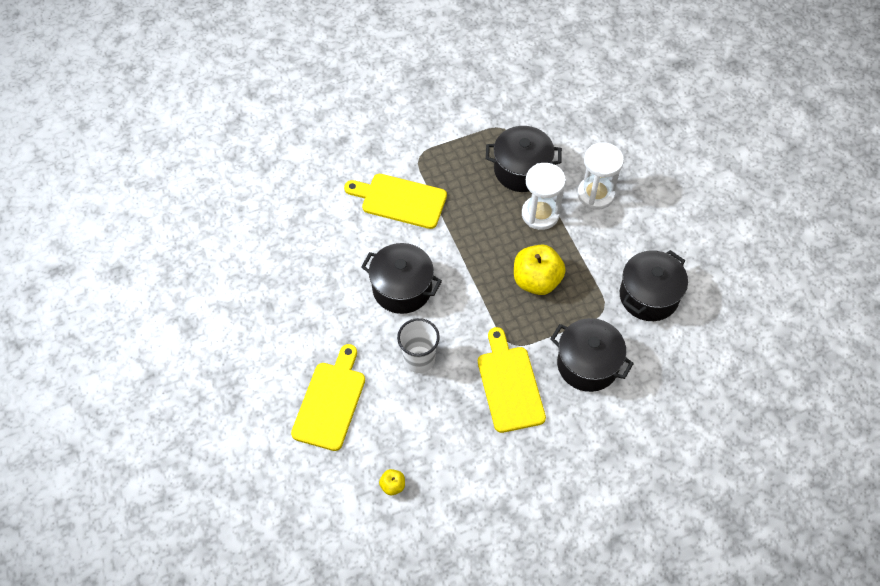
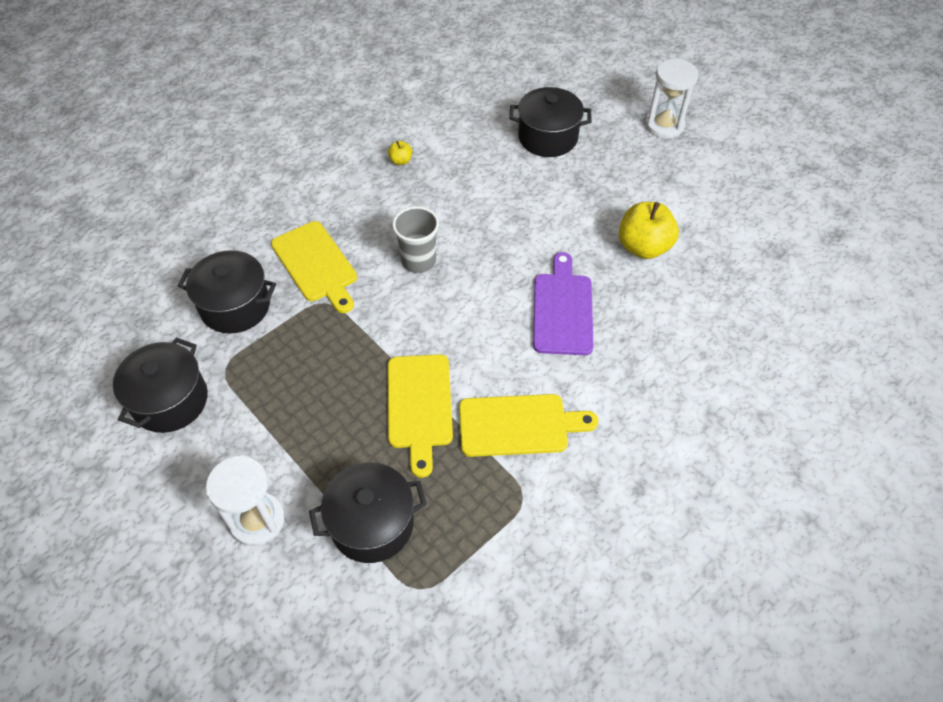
camera: 160 degrees right, 5 degrees down
(322, 275) = (562, 310): none -> purple cutting board
(330, 402) = (489, 203): yellow cutting board -> yellow cutting board (419, 406)
(402, 288) = (467, 322): black pot -> black pot (548, 137)
(419, 359) = (418, 261): white cup -> grey cup
(536, 280) = (313, 378): yellow apple -> yellow apple (643, 247)
(540, 214) = (329, 465): white hourglass -> white hourglass (664, 125)

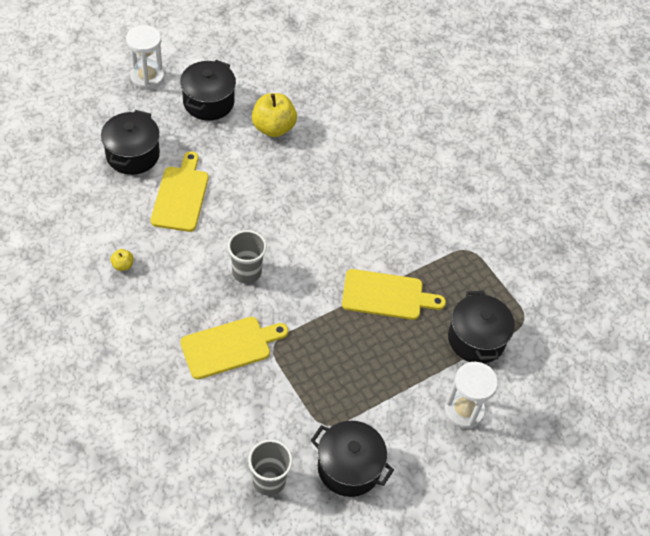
camera: 85 degrees left, 0 degrees up
(153, 328) = (269, 480): none -> grey cup
(235, 306) = (260, 413): black pot -> black pot (208, 102)
(518, 425) = (413, 240): yellow cutting board -> yellow cutting board (181, 196)
(562, 310) = (320, 191): purple cutting board -> none

